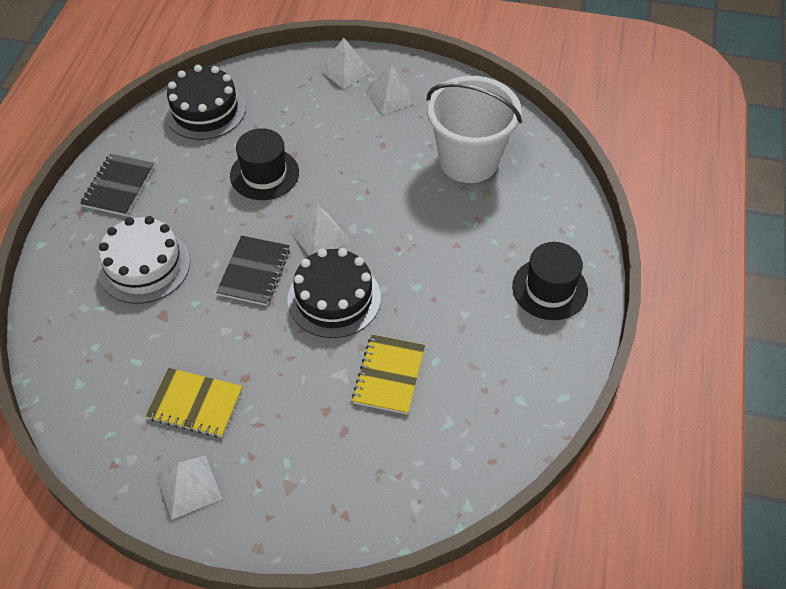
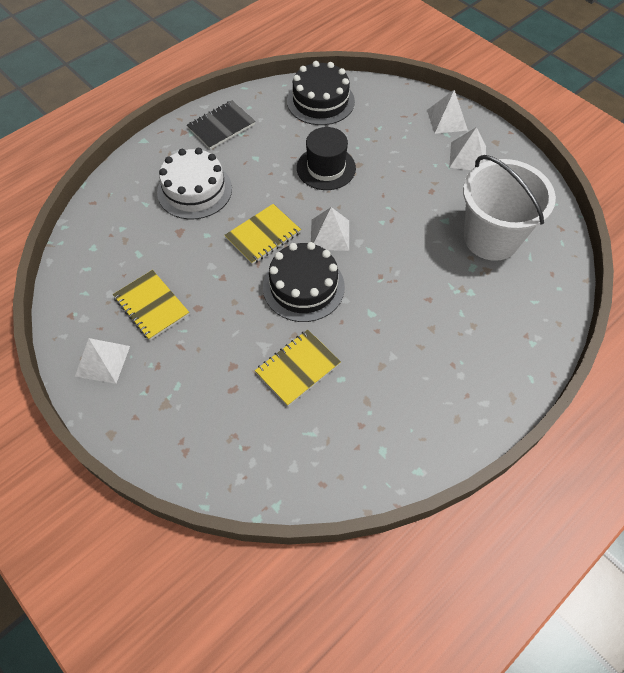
camera: 35 degrees right, 5 degrees up
(254, 272) = (263, 235): black notebook -> yellow notebook
(549, 289) = (478, 377): black hat -> none

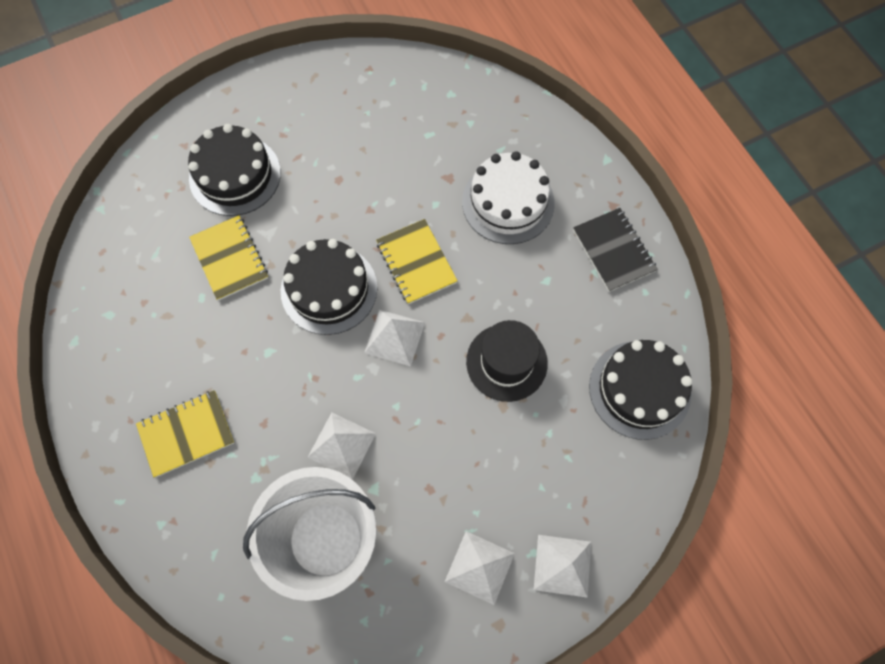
camera: 105 degrees right, 10 degrees up
(102, 361) = (306, 90): white pyramid -> white pyramid (342, 445)
(151, 306) = (355, 138): yellow notebook -> yellow notebook (186, 434)
(210, 392) = (235, 175): none -> black cake

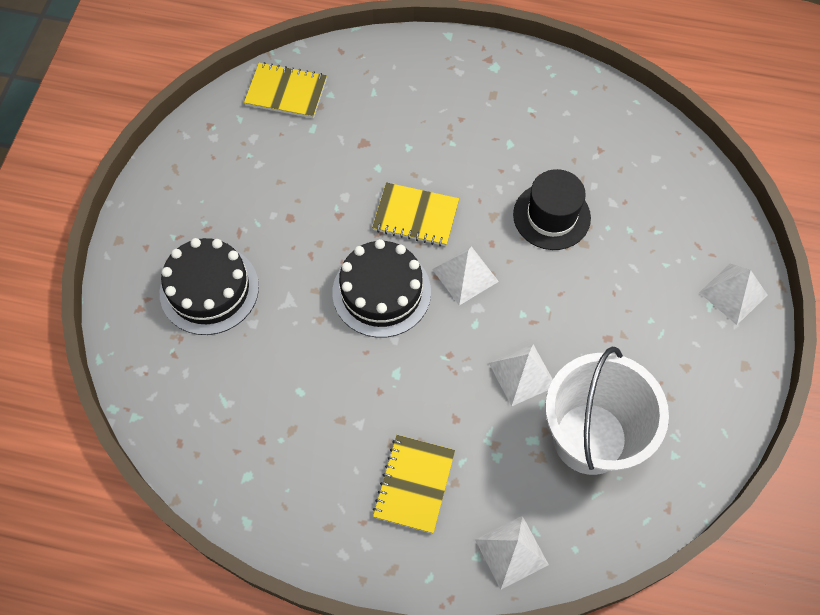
camera: 50 degrees left, 5 degrees down
(230, 259) = (285, 346): yellow notebook -> yellow notebook (286, 92)
(479, 567) = (693, 347): white pyramid -> white pyramid (511, 552)
(508, 202) = (423, 120): white cake -> none
(613, 250) = (525, 86): black notebook -> none
(639, 389) = (644, 150): black cake -> none

